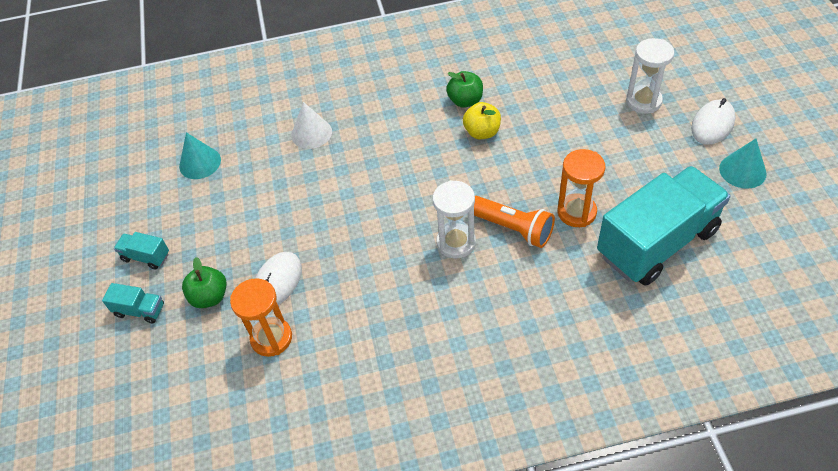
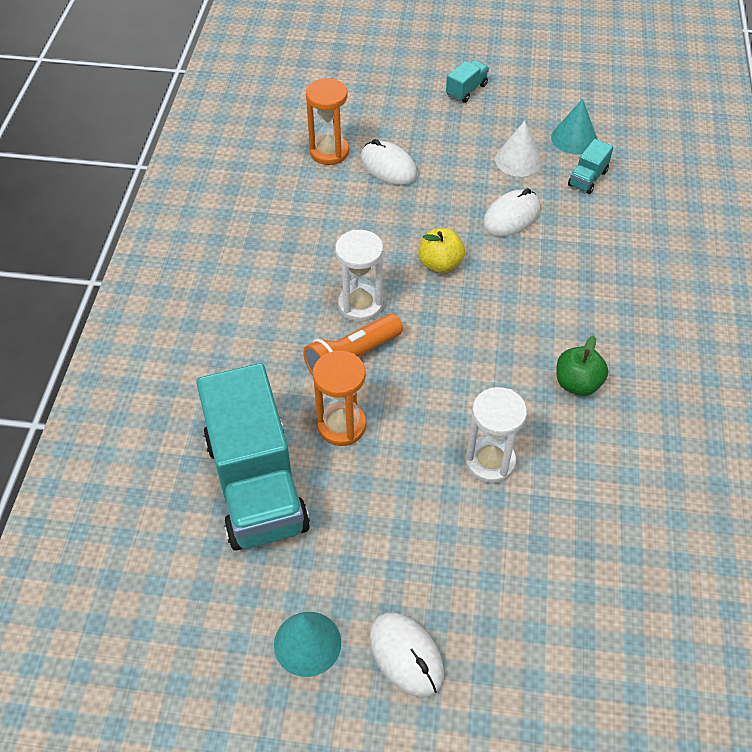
camera: 105 degrees right, 0 degrees up
(140, 310) = (407, 81): turquoise truck -> turquoise truck (587, 178)
(210, 297) = (397, 122): green apple -> none
(311, 133) = (581, 229): white cone -> white cone (518, 160)
(313, 177) = (511, 216): none -> white mouse
(482, 132) = (513, 382): yellow apple -> yellow apple (440, 264)
(643, 101) = (491, 589): white hourglass -> white hourglass (490, 462)

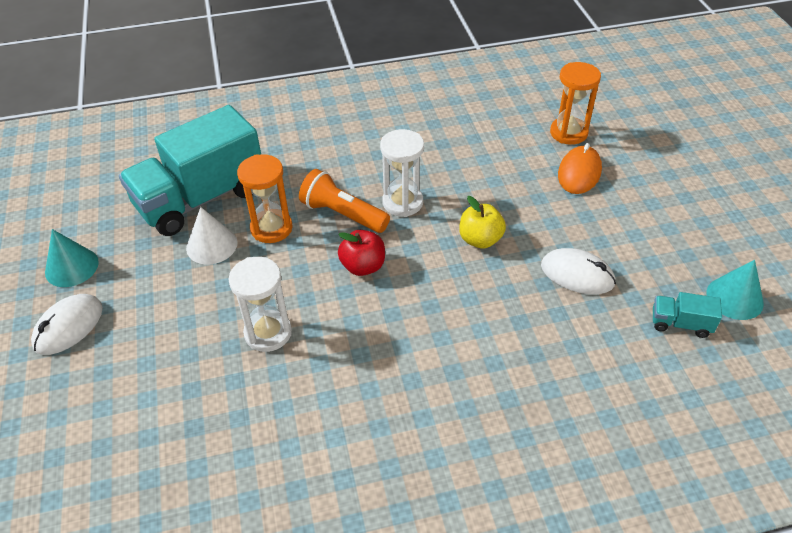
camera: 70 degrees right, 5 degrees down
(388, 166) = (579, 173): white mouse -> orange mouse
(434, 362) = (363, 266): none -> red apple
(466, 90) = (731, 196): turquoise truck -> none
(518, 160) = (662, 260): white cone -> white cone (211, 245)
(577, 384) = (385, 378): green apple -> none

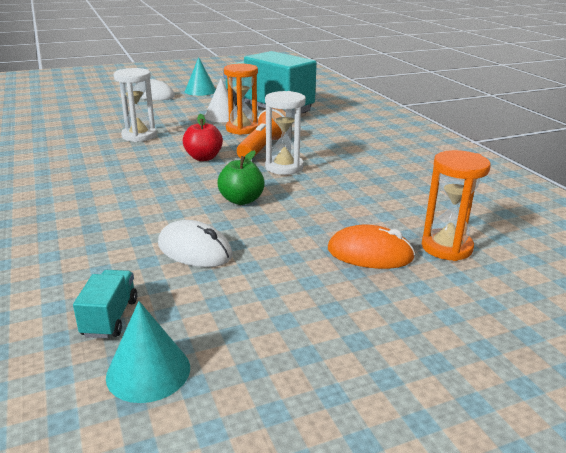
camera: 80 degrees right, 20 degrees down
(480, 239) = (241, 200): yellow apple -> green apple
(577, 274) = (194, 250): white mouse -> white mouse turned 75 degrees counterclockwise

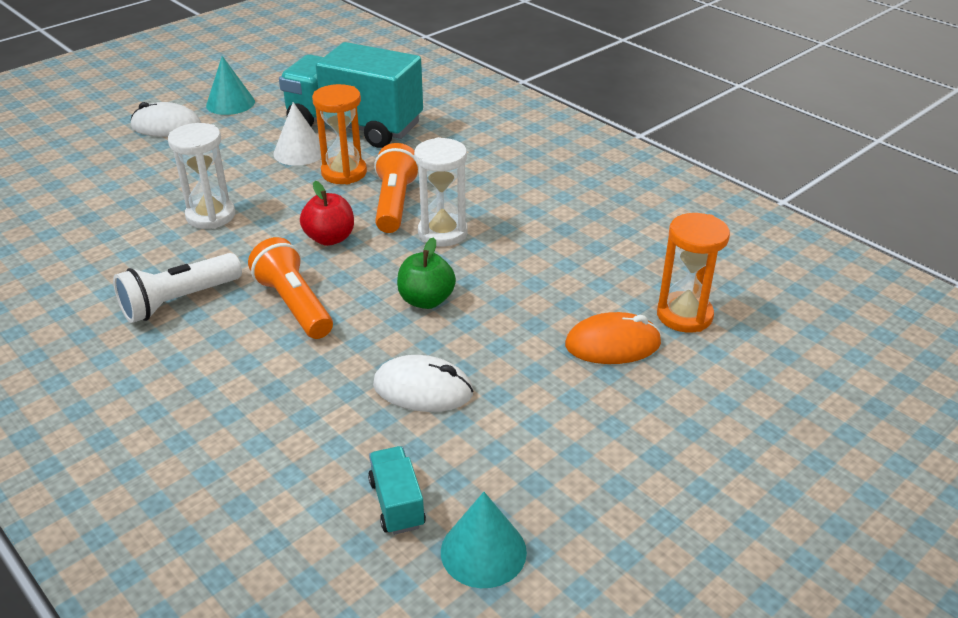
camera: 20 degrees left, 10 degrees up
(78, 171) = (179, 301): none -> white flashlight
(148, 186) = (294, 305): none -> orange flashlight

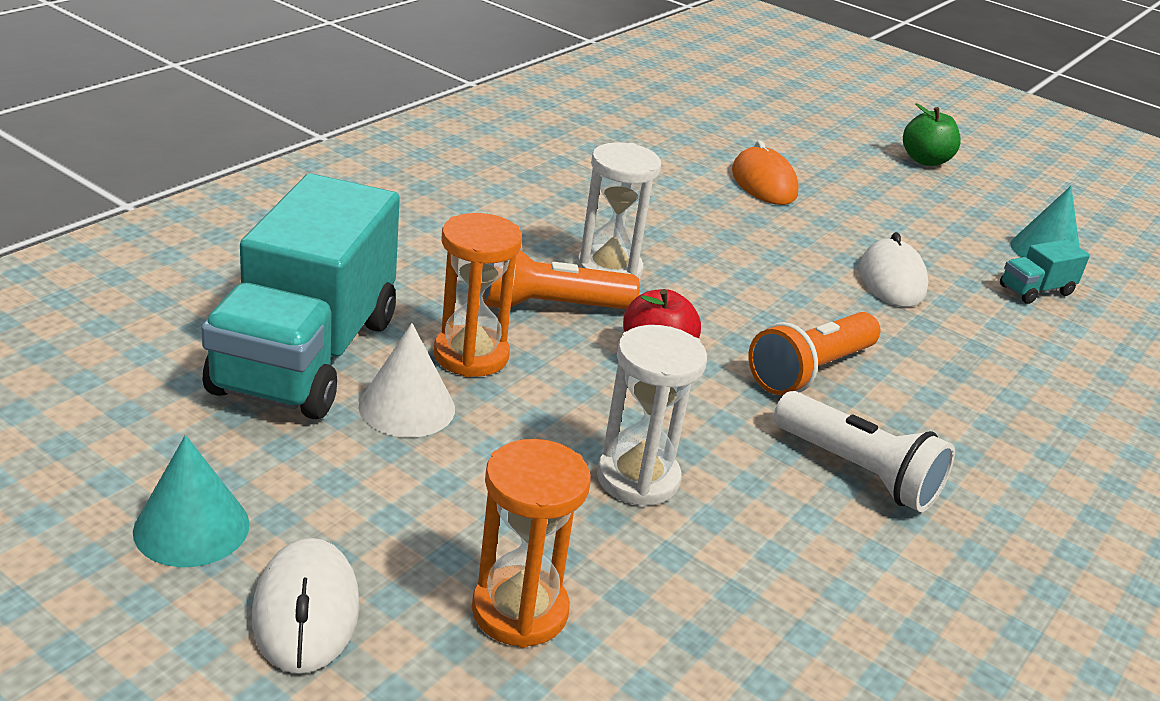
camera: 105 degrees left, 5 degrees down
(426, 300) = (751, 280): green apple -> green apple (925, 160)
(684, 315) = (700, 147): orange hourglass -> orange hourglass (520, 611)

